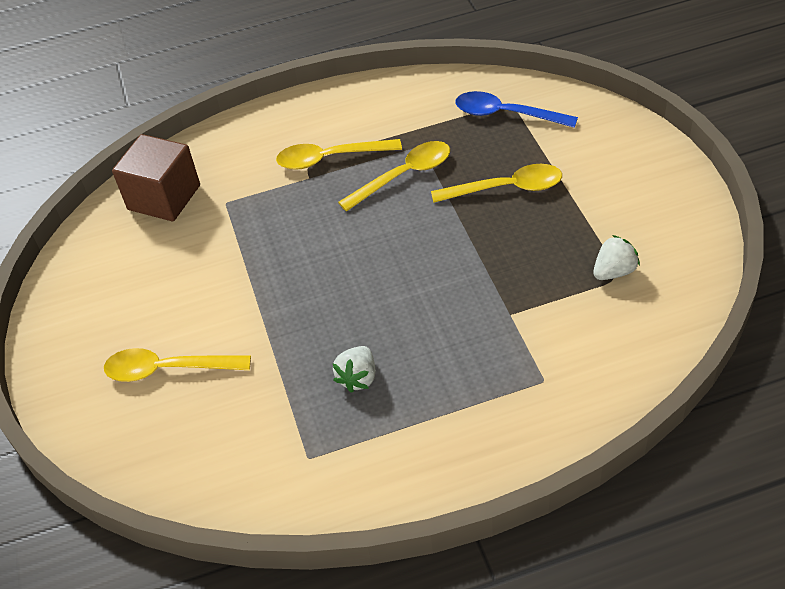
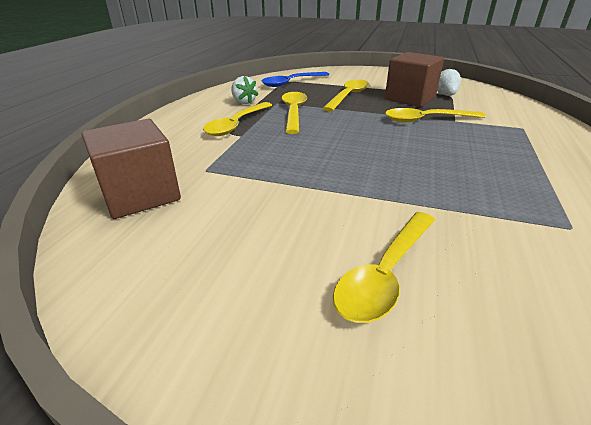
camera: 60 degrees left, 15 degrees down
(358, 378) = (480, 178): white strawberry -> white strawberry (243, 102)
(487, 289) = (426, 120): none -> yellow spoon
(558, 244) = (410, 98): none -> brown cube

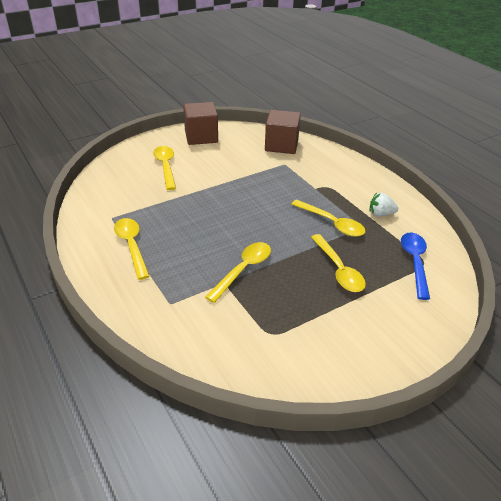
camera: 130 degrees right, 5 degrees up
(237, 124) = (335, 193): yellow spoon -> yellow spoon (132, 246)
(410, 98) = (292, 300): brown cube -> brown cube (201, 137)
(445, 95) = (274, 332): white strawberry -> none

